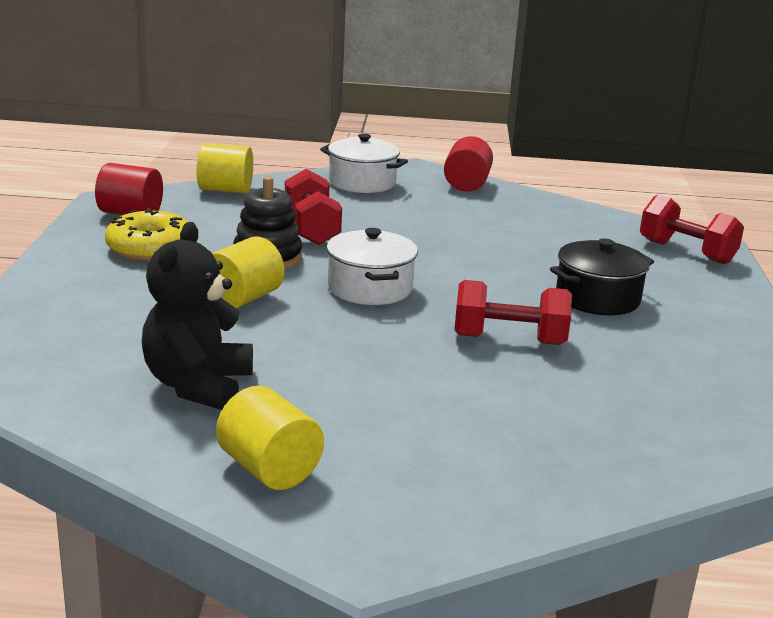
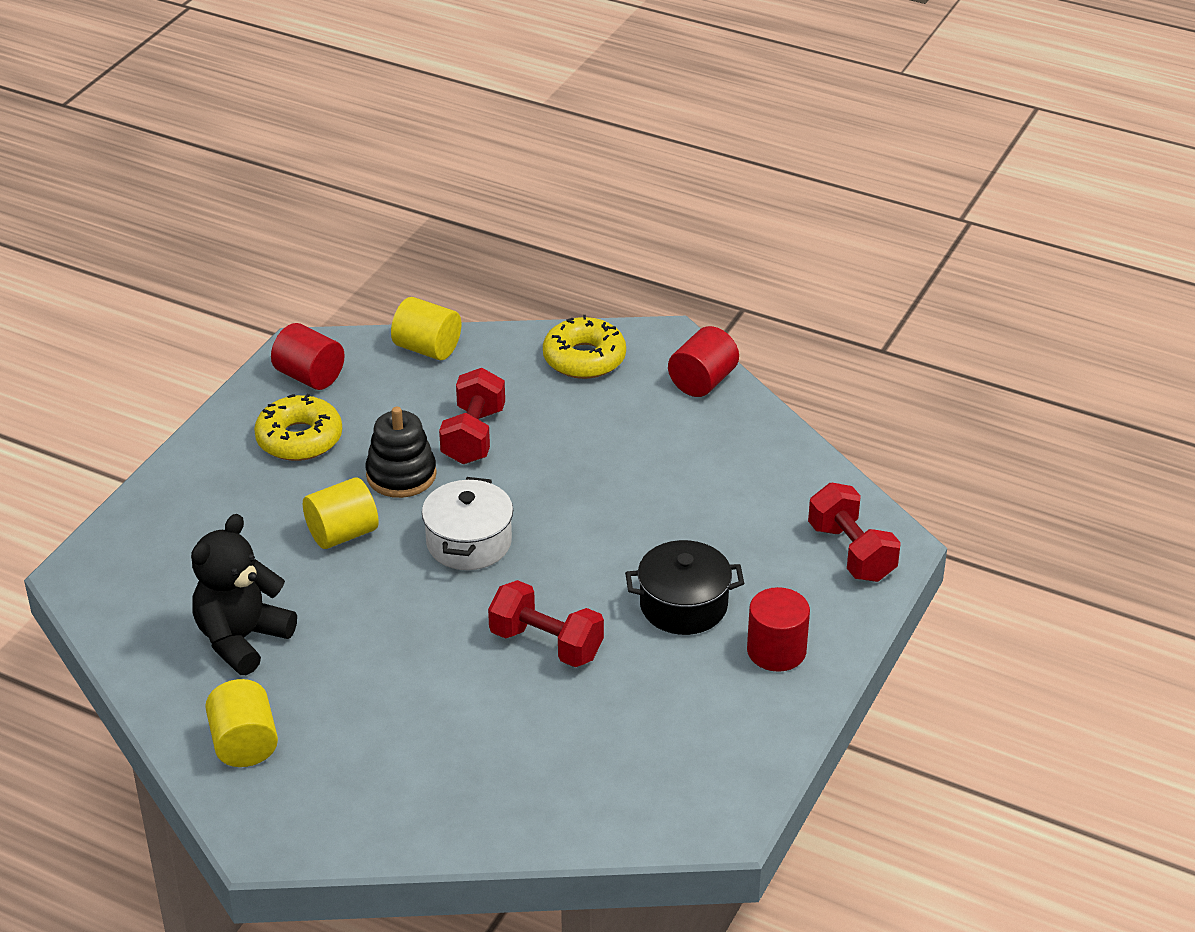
camera: 25 degrees right, 15 degrees up
(362, 182) = (584, 358): white pot -> yellow donut
(705, 313) = (776, 651): none -> red cylinder

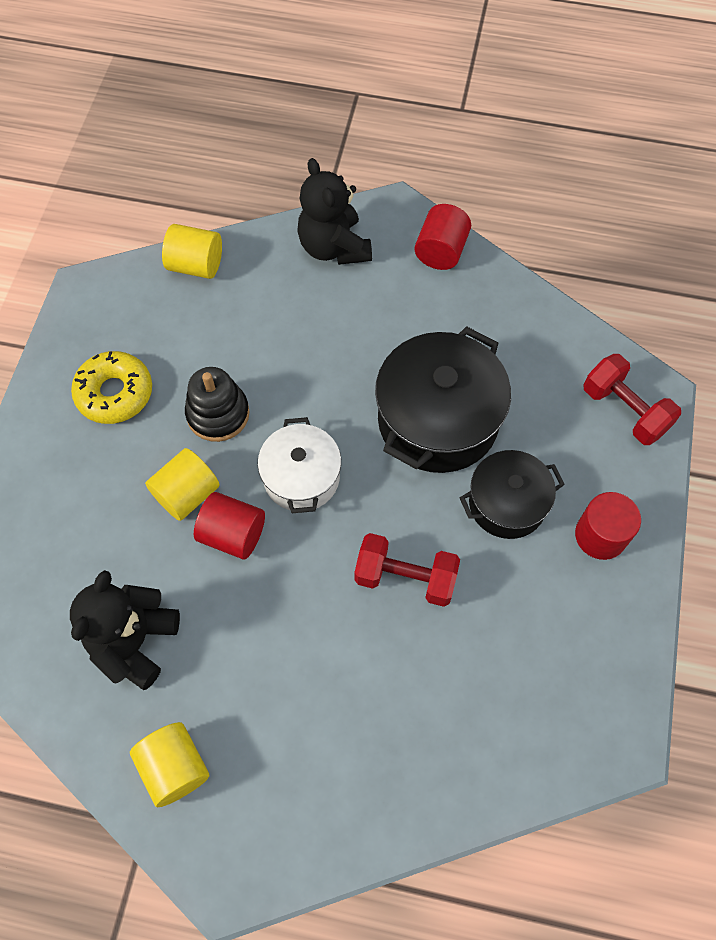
camera: 15 degrees left, 25 degrees up
(309, 376) = (102, 319): red cylinder -> red cylinder (233, 534)
(473, 436) = (267, 355): red dumbbell -> none
(584, 358) = (334, 247): yellow donut -> black teddy bear
(637, 523) = (438, 420): none -> black pot

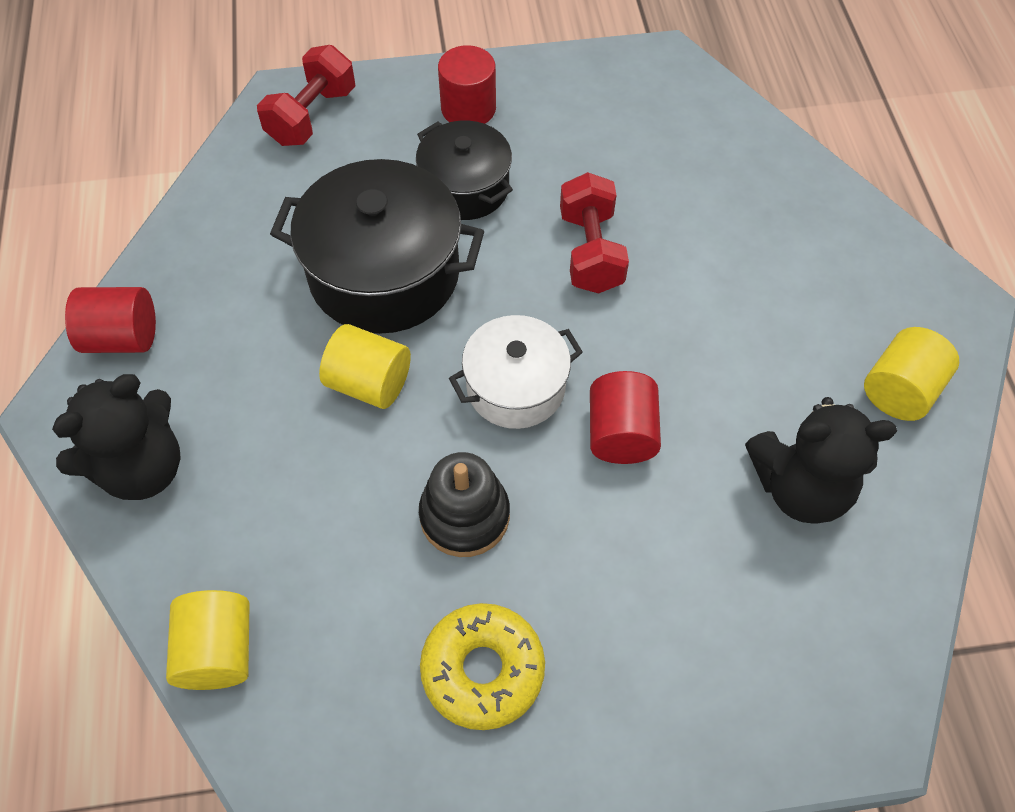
camera: 110 degrees left, 5 degrees down
(187, 494) = (593, 507): yellow cylinder -> yellow cylinder (369, 383)

